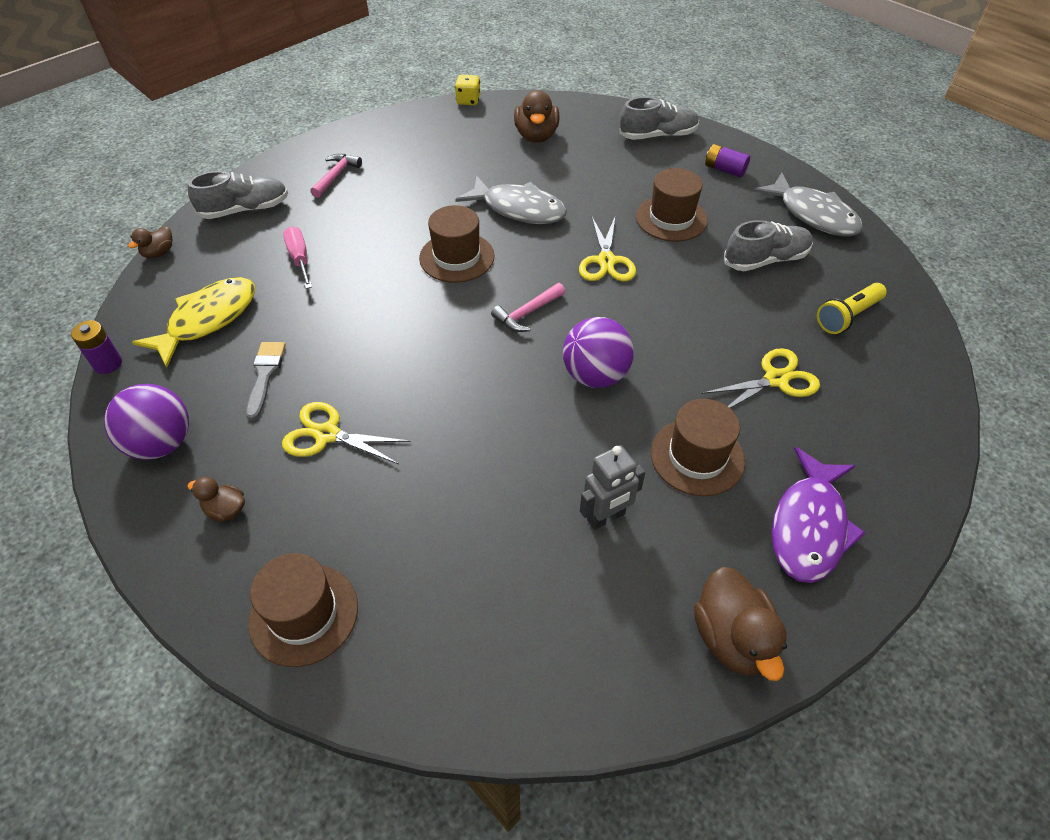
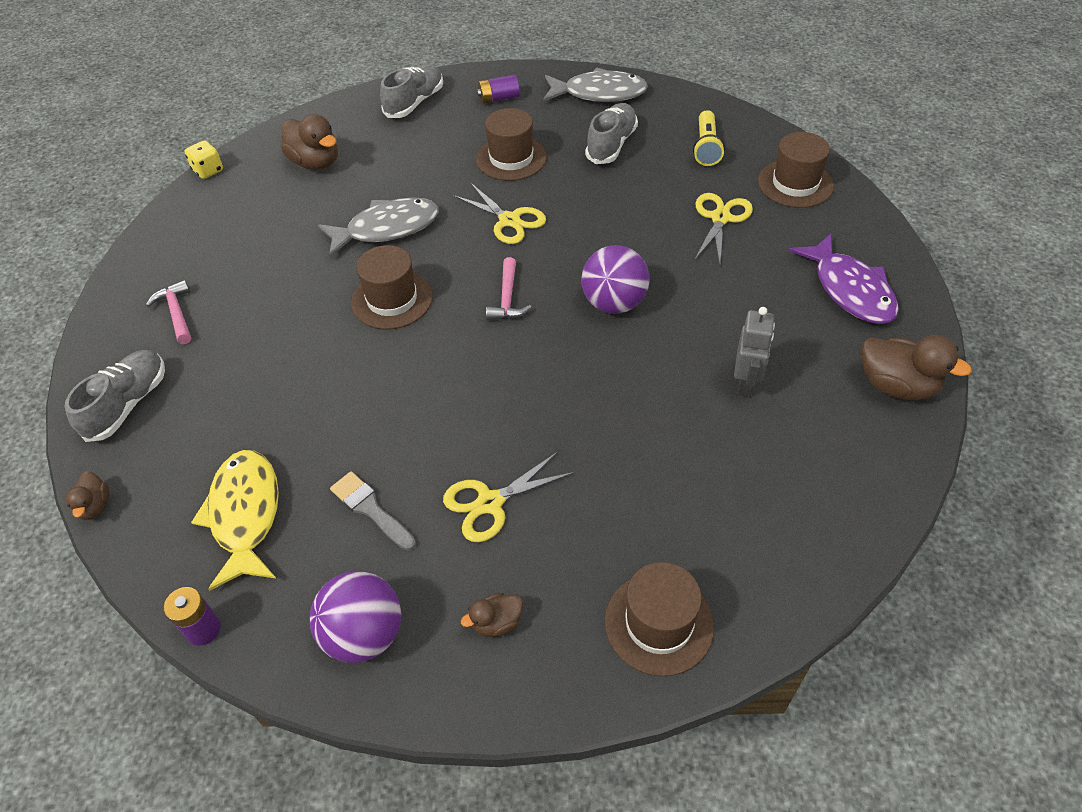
camera: 45 degrees left, 0 degrees up
(300, 258) = (253, 402): pink screwdriver -> none
(697, 457) = (743, 302): brown hat -> brown hat (795, 184)

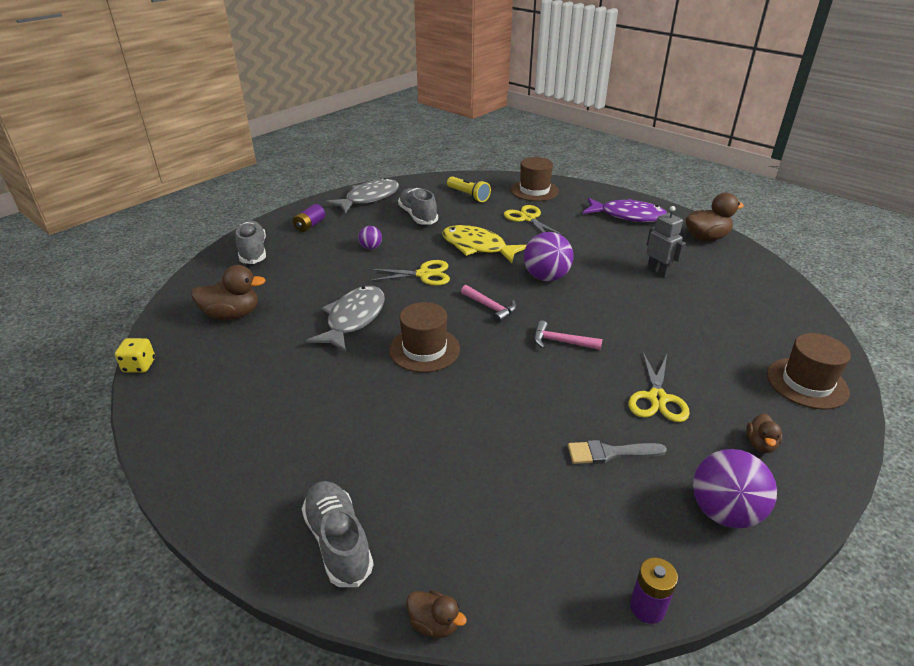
camera: 50 degrees left, 15 degrees down
(176, 313) = (274, 460): pink hammer -> pink hammer (561, 342)
(245, 515) = (549, 523): yellow fish -> yellow fish (477, 247)
(511, 158) = (371, 247): brown hat -> purple ball

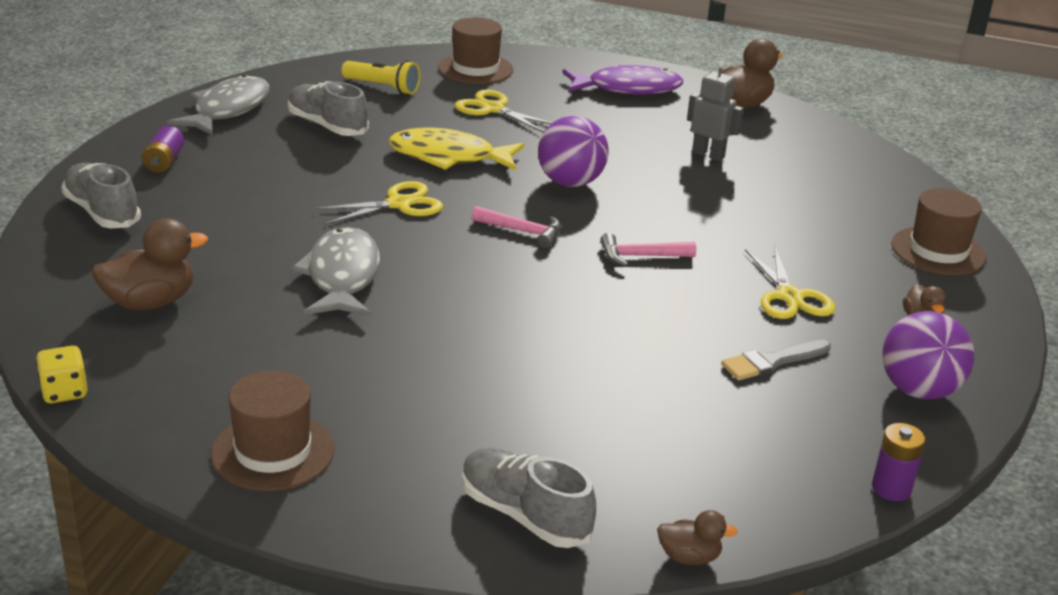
camera: 25 degrees left, 5 degrees down
(371, 247) = (290, 180): purple ball -> none
(424, 349) = (471, 296): brown hat -> brown hat (273, 452)

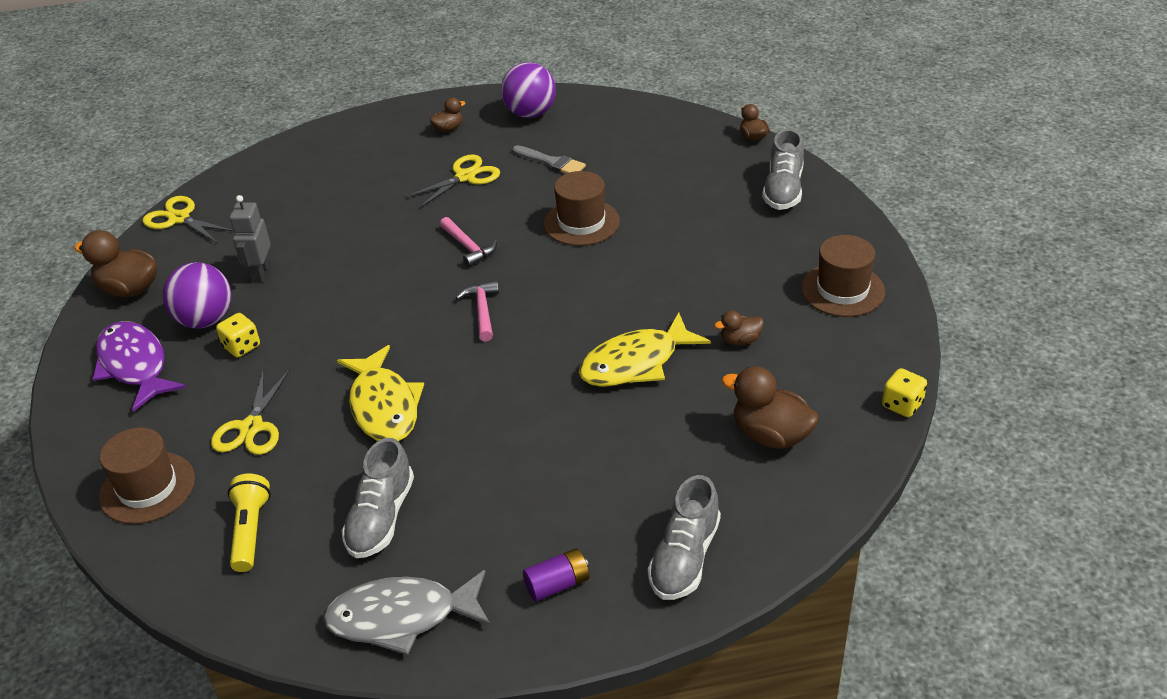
camera: 115 degrees left, 10 degrees up
(291, 344) = (740, 340): none -> brown duck
(342, 277) = (636, 363): grey fish -> yellow fish
(399, 204) = (498, 391): yellow scissors -> yellow scissors (179, 218)
(570, 182) = (375, 321): purple ball -> purple ball (205, 320)
(603, 126) = (242, 347): none -> yellow dice
(891, 488) = (632, 102): purple battery -> none
(938, 251) = (345, 142): brown hat -> brown hat (581, 222)

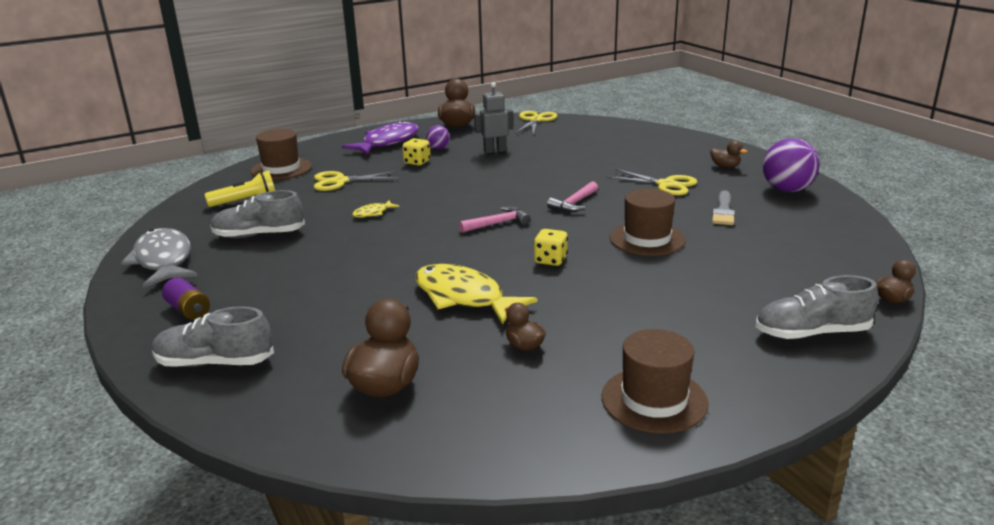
camera: 70 degrees right, 15 degrees down
(205, 320) = (438, 148): purple ball -> purple ball, size x0.52
(384, 406) = (373, 213): yellow fish -> yellow fish, size x0.45
(902, 405) = (464, 472): yellow dice -> yellow dice (550, 260)

